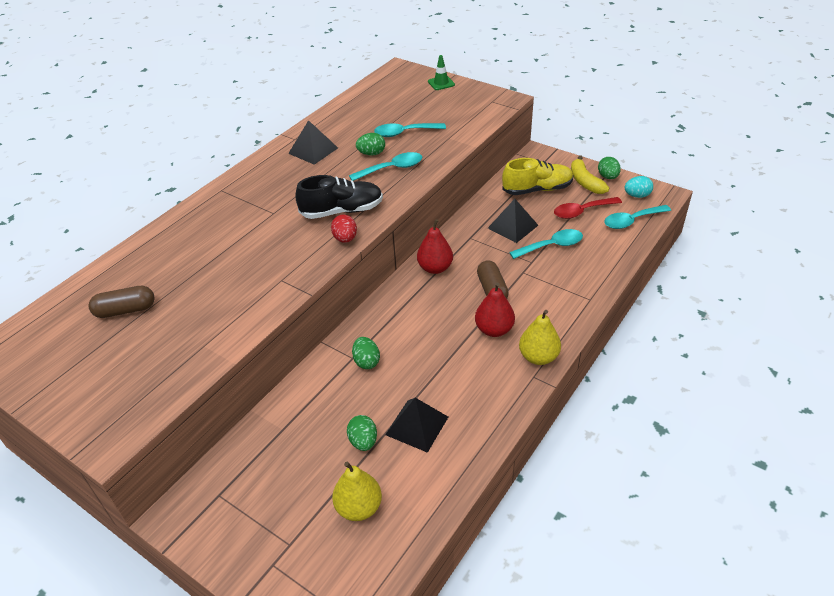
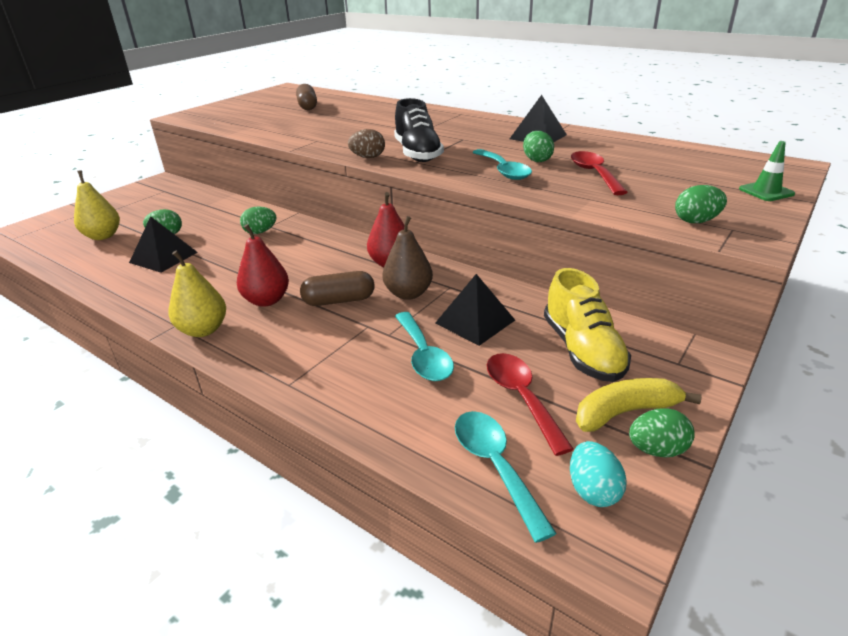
camera: 90 degrees right, 10 degrees down
(345, 239) = (368, 157): red egg -> brown egg
(405, 133) = (594, 174): turquoise spoon -> red spoon
(480, 256) = (408, 293): none -> brown pear
(482, 109) = (696, 221): none -> green egg

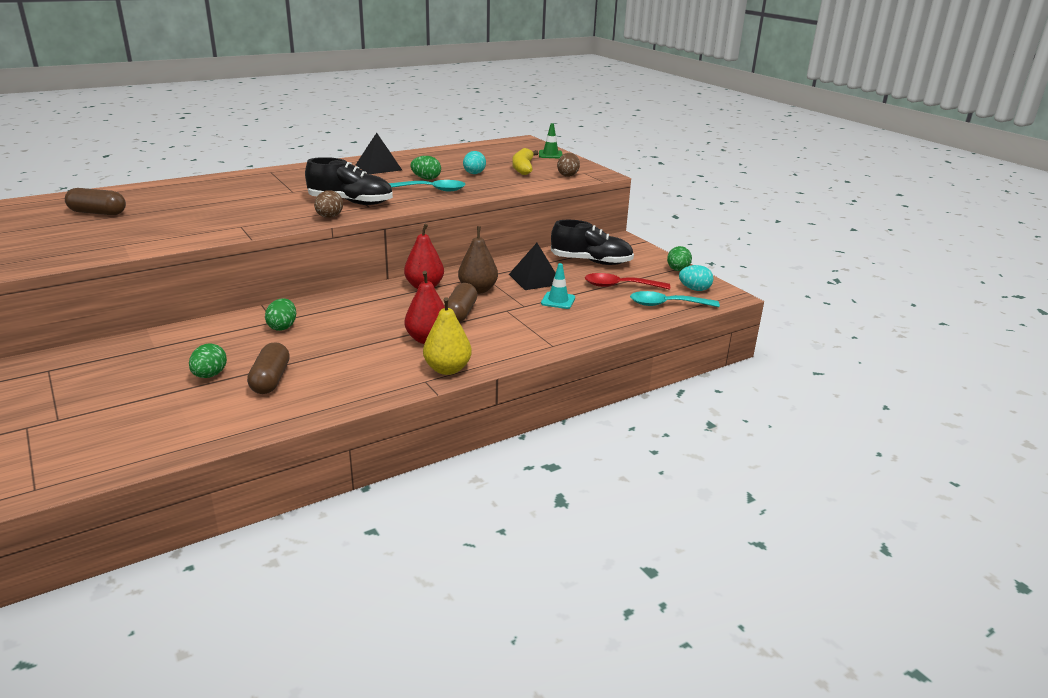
camera: 70 degrees left, 5 degrees down
(103, 236) = (147, 415): yellow pear -> none
(163, 257) = (270, 380): black pyramid -> brown capsule
(423, 355) = (558, 300): turquoise spoon -> turquoise traffic cone
(582, 350) = (591, 262): yellow shoe -> black shoe
(594, 174) = (474, 174): red spoon -> turquoise egg
(625, 412) = (648, 268): yellow banana -> yellow banana (523, 168)
(696, 221) = (568, 175): green egg -> brown egg

